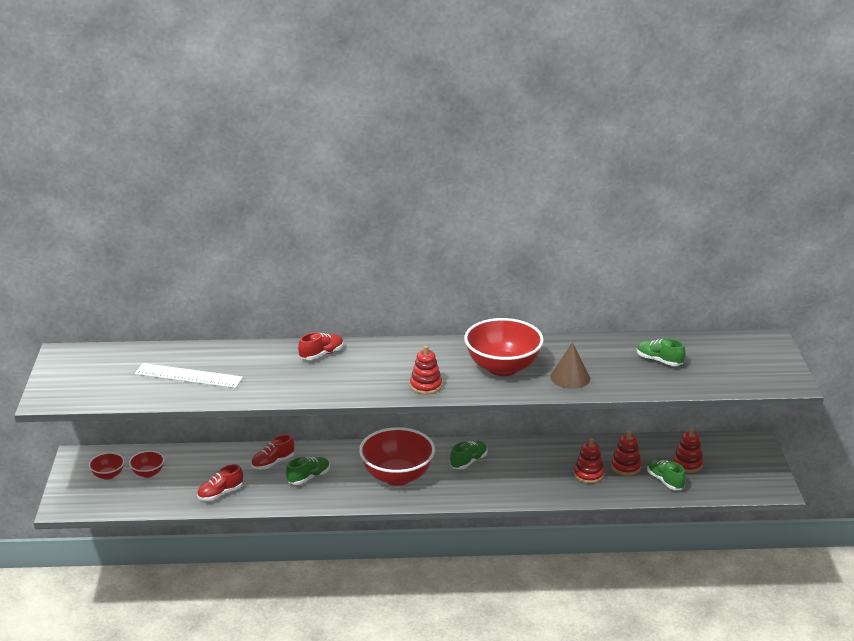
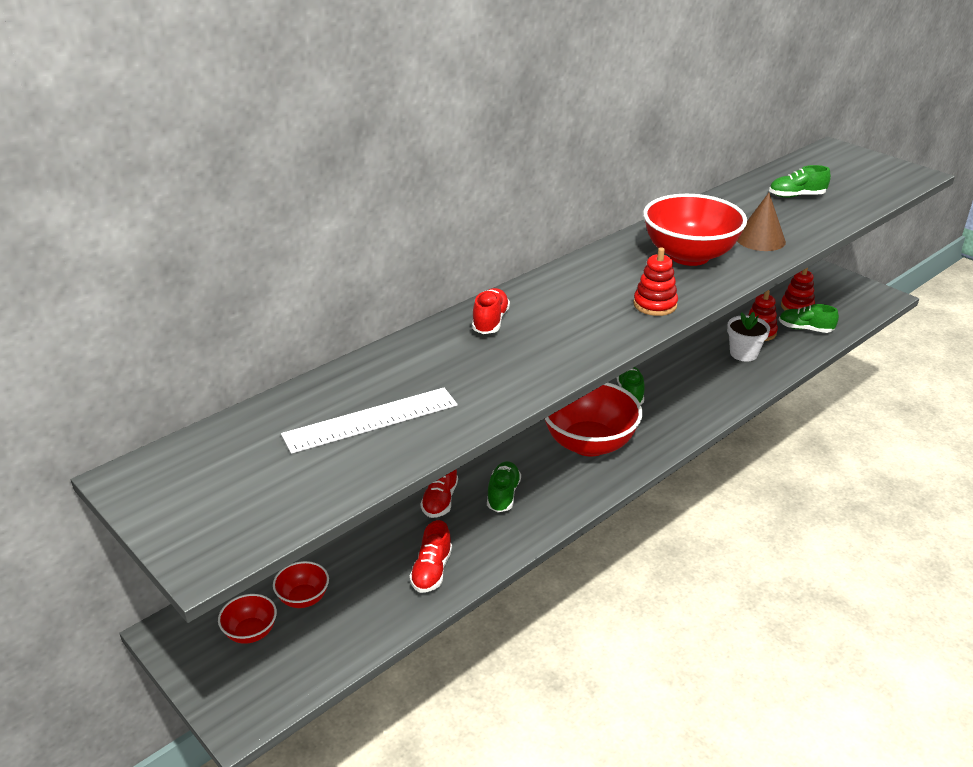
camera: 40 degrees left, 5 degrees up
(588, 474) = (743, 353): red stacking toy -> white flower pot

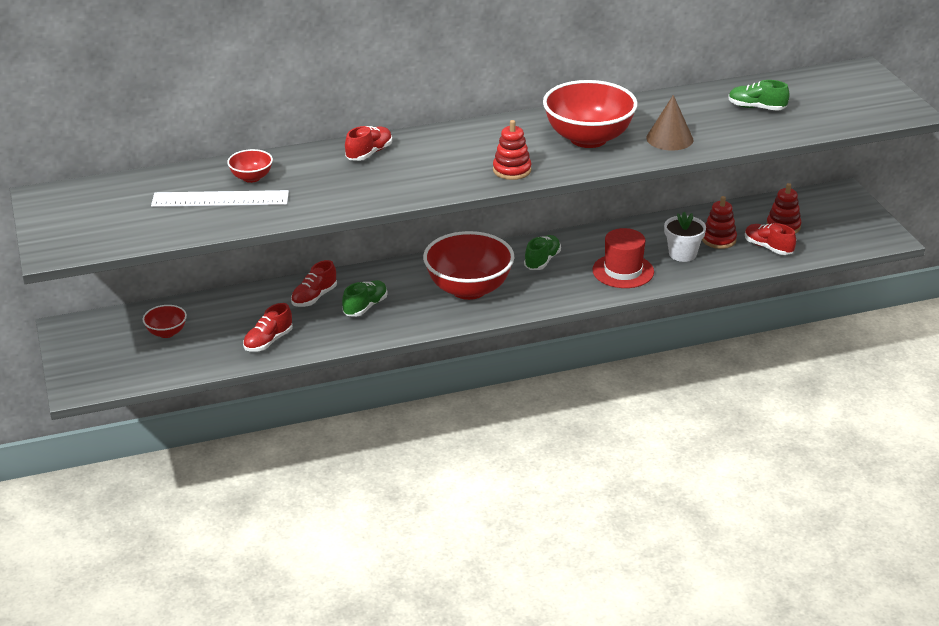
camera: 25 degrees right, 0 degrees up
(250, 632) = (117, 343): red bowl -> red bowl (251, 178)
(710, 384) = (623, 271): none -> red hat
(805, 329) = (768, 247): green shoe -> red shoe

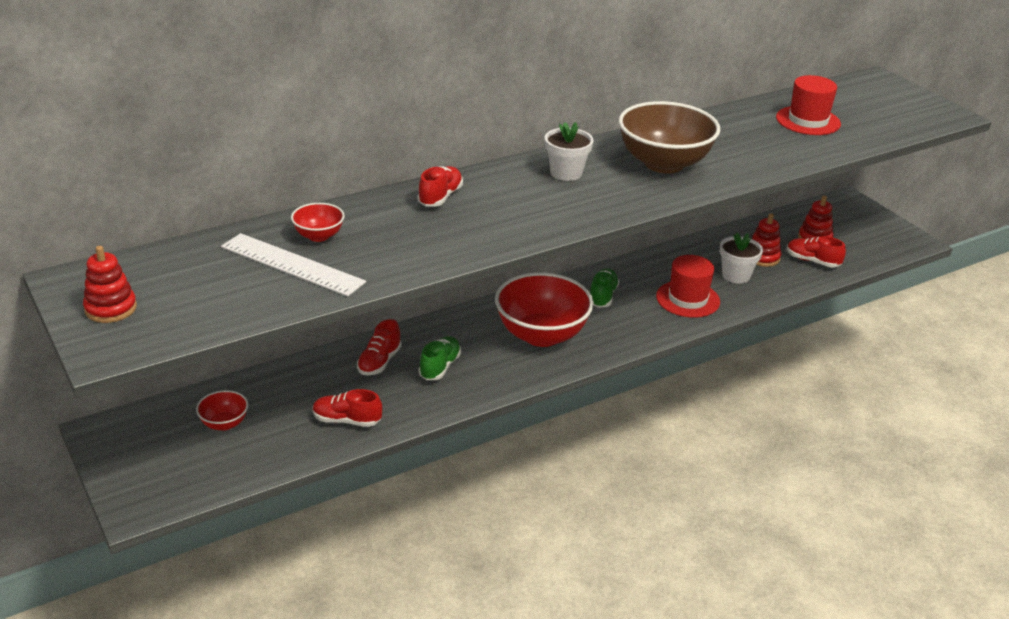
camera: 15 degrees left, 0 degrees up
(220, 199) = (292, 264): white ruler -> white ruler turned 45 degrees clockwise
(268, 341) = (347, 420): red shoe -> red shoe turned 75 degrees clockwise
(492, 140) = (566, 173): none -> white flower pot
(512, 170) = (604, 203): red stacking toy -> red stacking toy (111, 308)
(588, 139) = (664, 164): red bowl -> brown bowl
(669, 138) = (744, 157): brown cone -> none
(756, 108) = (808, 121): green shoe -> red hat

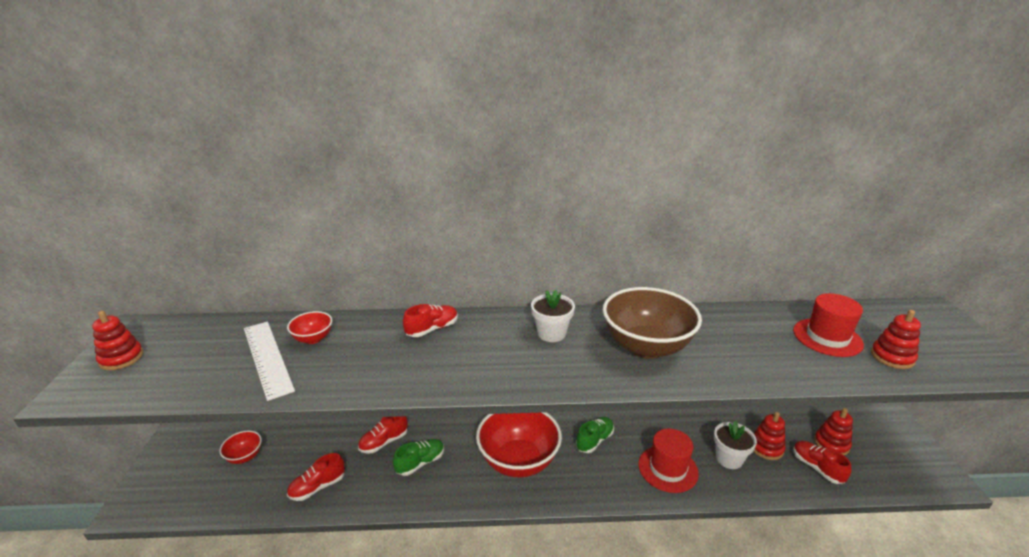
camera: 30 degrees right, 5 degrees down
(347, 420) = (317, 487): red shoe -> red shoe turned 75 degrees counterclockwise
(865, 125) = (892, 357): none -> red stacking toy

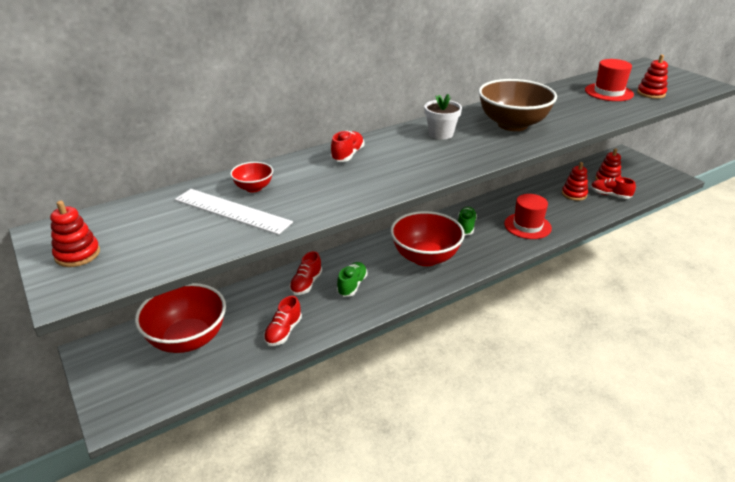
camera: 30 degrees left, 5 degrees up
(244, 457) = (187, 339): red bowl -> red bowl, size x2.15
(729, 458) = (558, 207): white flower pot -> none

